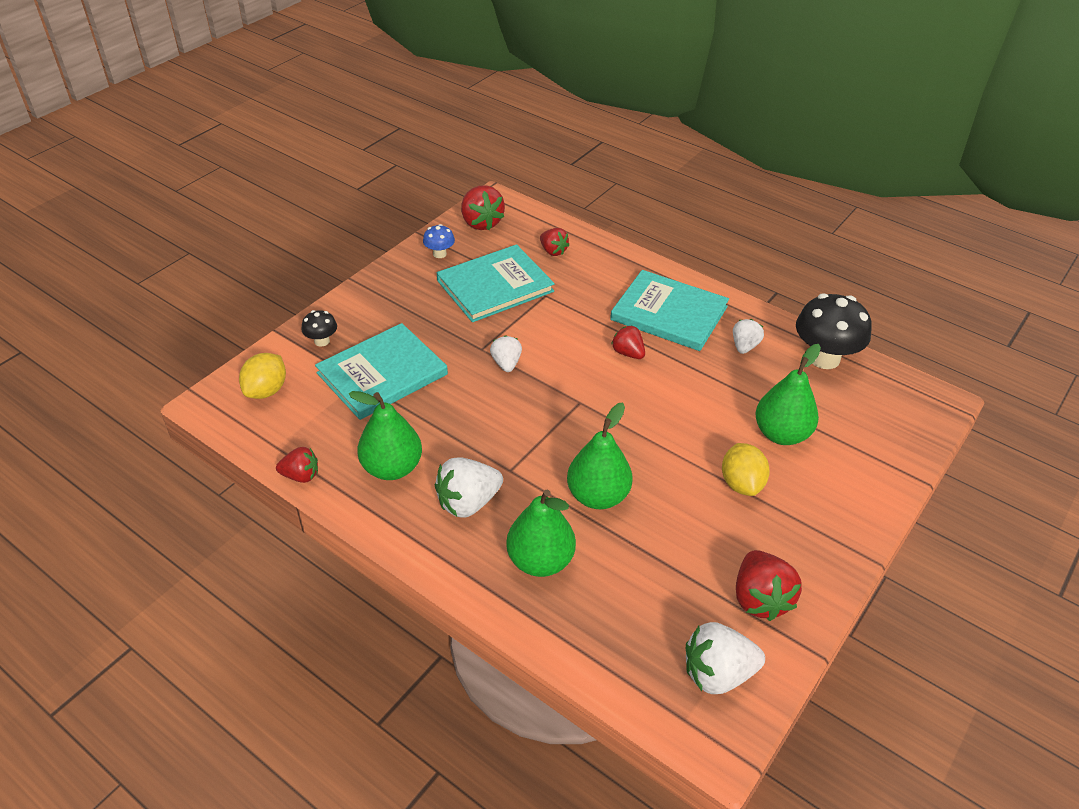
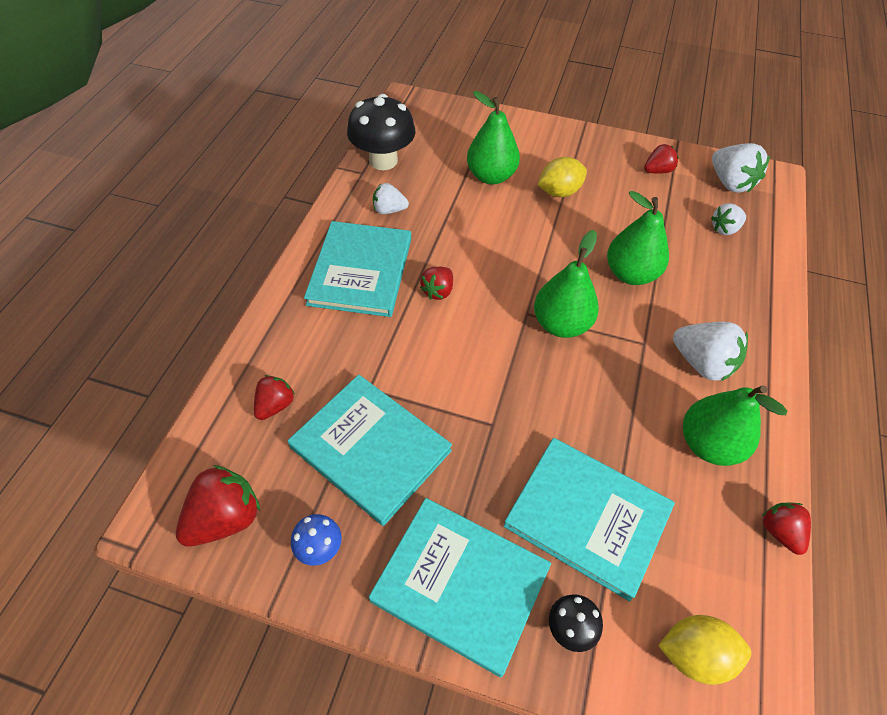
camera: 110 degrees left, 10 degrees up
(379, 303) = (460, 584): none -> turquoise book
(506, 363) = (505, 391): white strawberry -> white strawberry (724, 229)
(540, 561) = (720, 294): green pear -> green pear (561, 324)
(760, 599) = (657, 171): red strawberry -> red strawberry, size x0.62

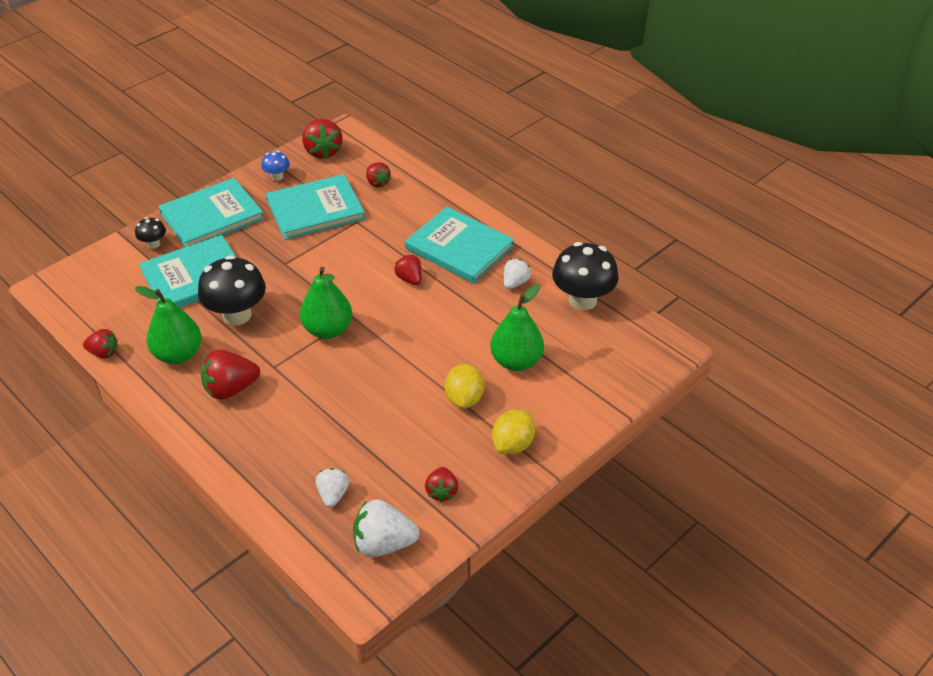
camera: 120 degrees right, 10 degrees down
(608, 422) = (237, 315): none -> black mushroom
(630, 274) = (339, 395): green pear -> none
(694, 654) = (96, 281): yellow lemon -> yellow lemon (513, 444)
(702, 363) = (230, 389): white strawberry -> red strawberry

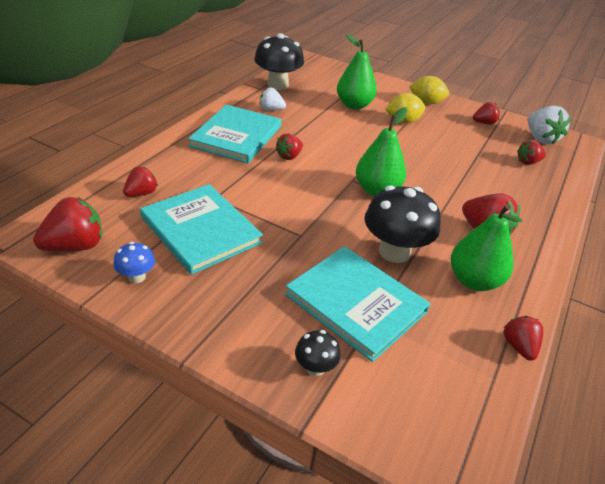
camera: 110 degrees left, 5 degrees down
(211, 216) = (236, 321): turquoise book -> none
(333, 495) = (528, 162): white strawberry -> red strawberry

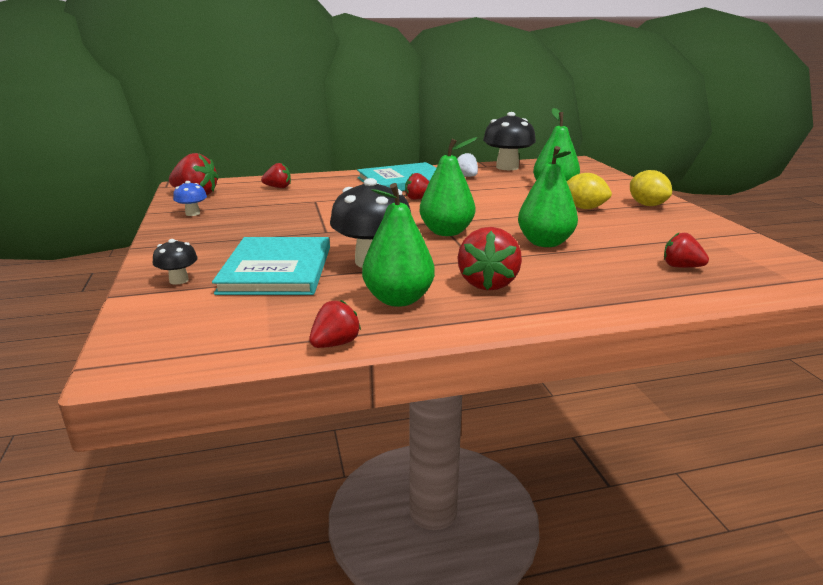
camera: 50 degrees right, 15 degrees down
(200, 230) = (270, 209): turquoise book -> none
(443, 172) = (545, 243): none -> green pear
(484, 123) = (692, 231): red strawberry -> none
(540, 139) = (754, 259): white strawberry -> none

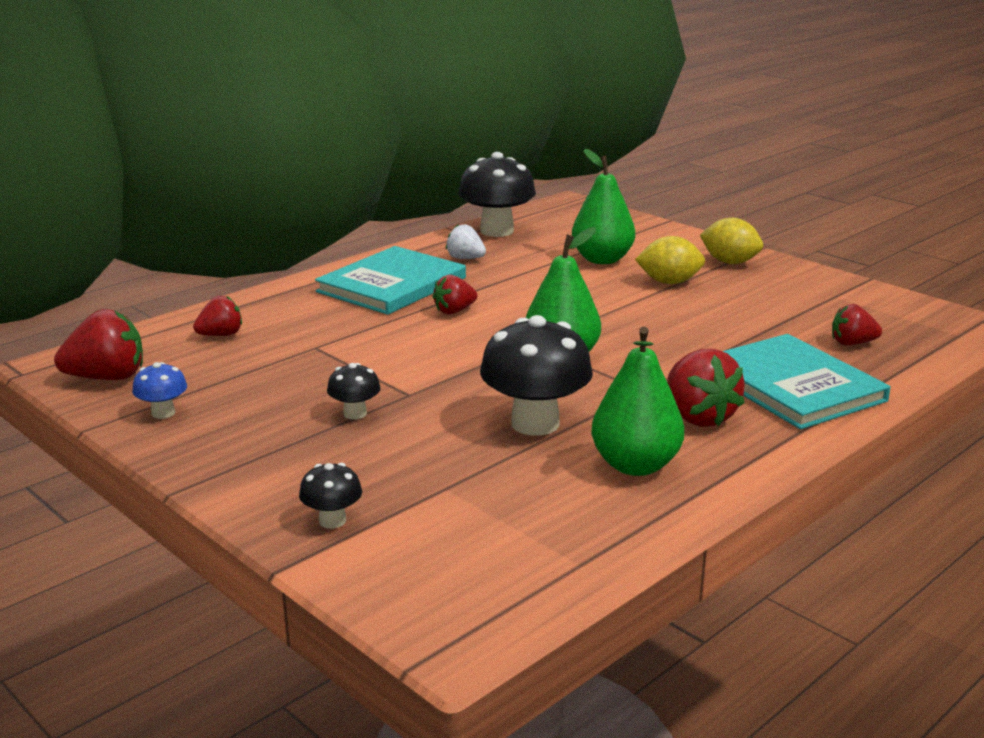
camera: 30 degrees left, 0 degrees up
(277, 270) = (436, 468): turquoise book -> turquoise book (793, 386)
(281, 234) = (355, 414): none -> black mushroom
(335, 344) = (647, 539): red strawberry -> none
(545, 243) = (689, 345): green pear -> none

